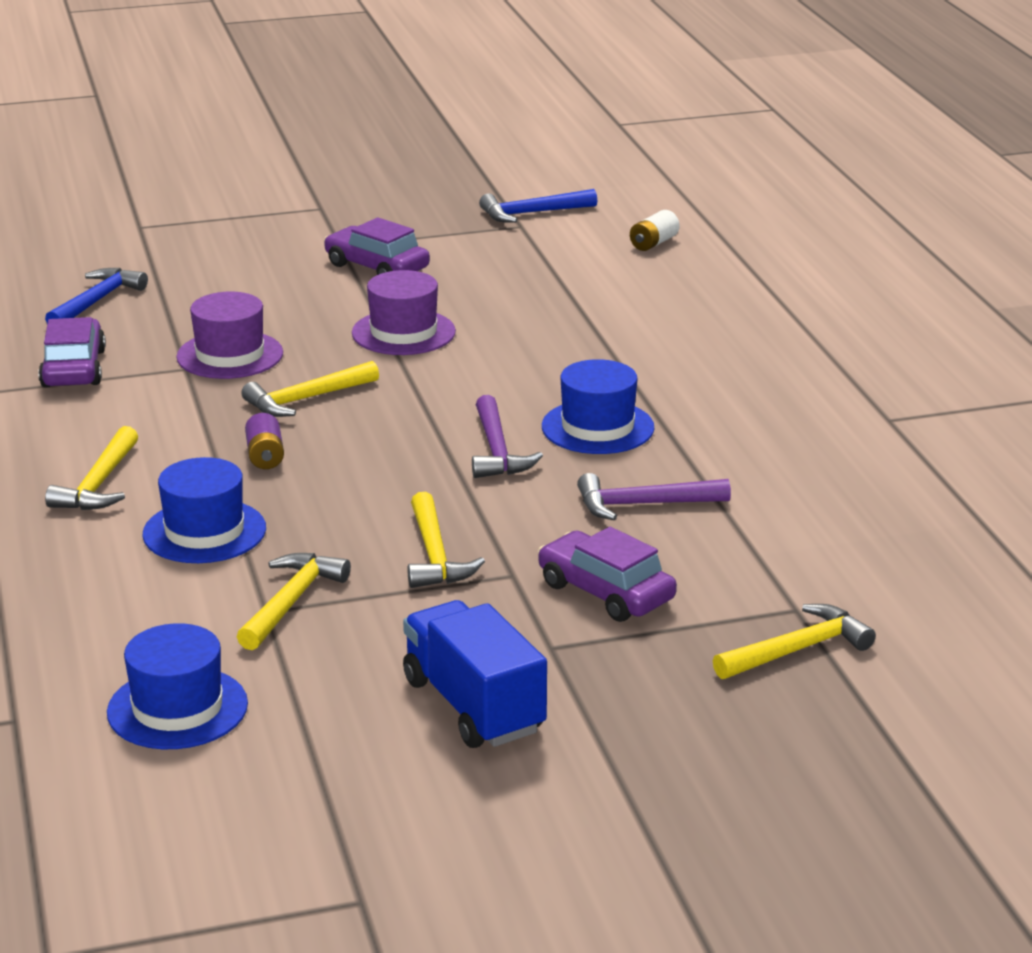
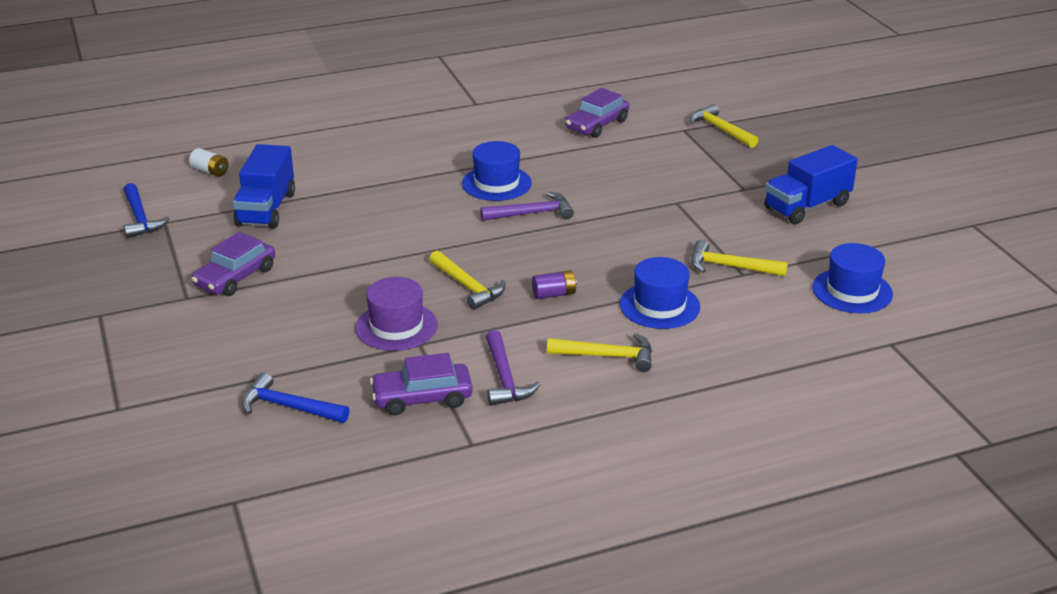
camera: 95 degrees left, 5 degrees up
(403, 332) = (357, 257): purple hat -> none
(435, 555) = (663, 226): yellow hammer -> none
(543, 278) = (266, 209): none -> blue truck
(605, 592) = (685, 176): purple car -> purple car (597, 125)
(643, 505) = (588, 168): purple hammer -> purple hammer (505, 378)

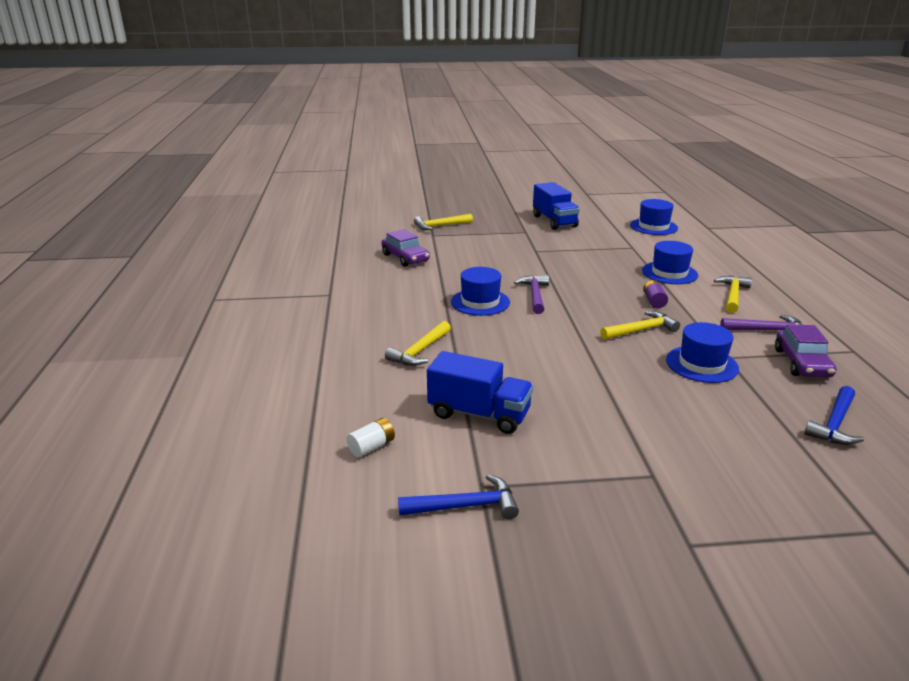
camera: 75 degrees left, 5 degrees down
(235, 277) = (614, 441): purple car -> none
(396, 326) = (701, 364): purple hat -> blue hat
(730, 267) = (623, 249): yellow hammer -> yellow hammer (420, 351)

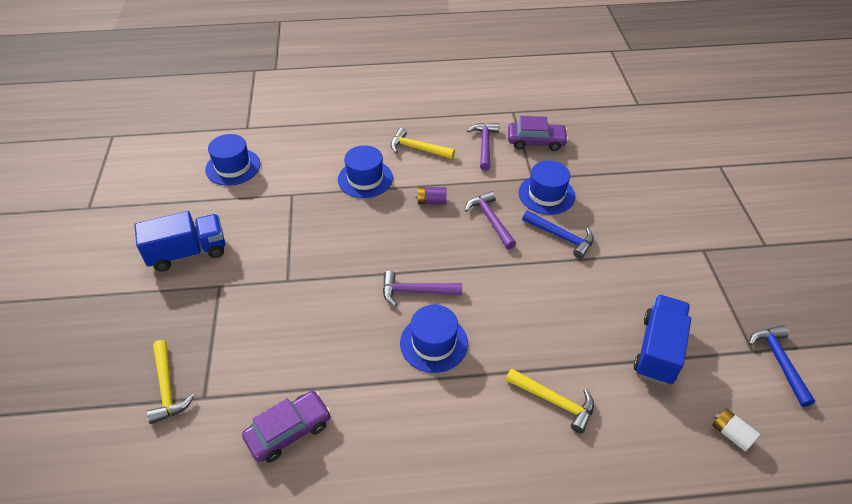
camera: 90 degrees left, 20 degrees up
(641, 330) = (490, 220): yellow hammer -> purple hammer
(834, 424) = (615, 149): blue hammer -> blue hammer (561, 237)

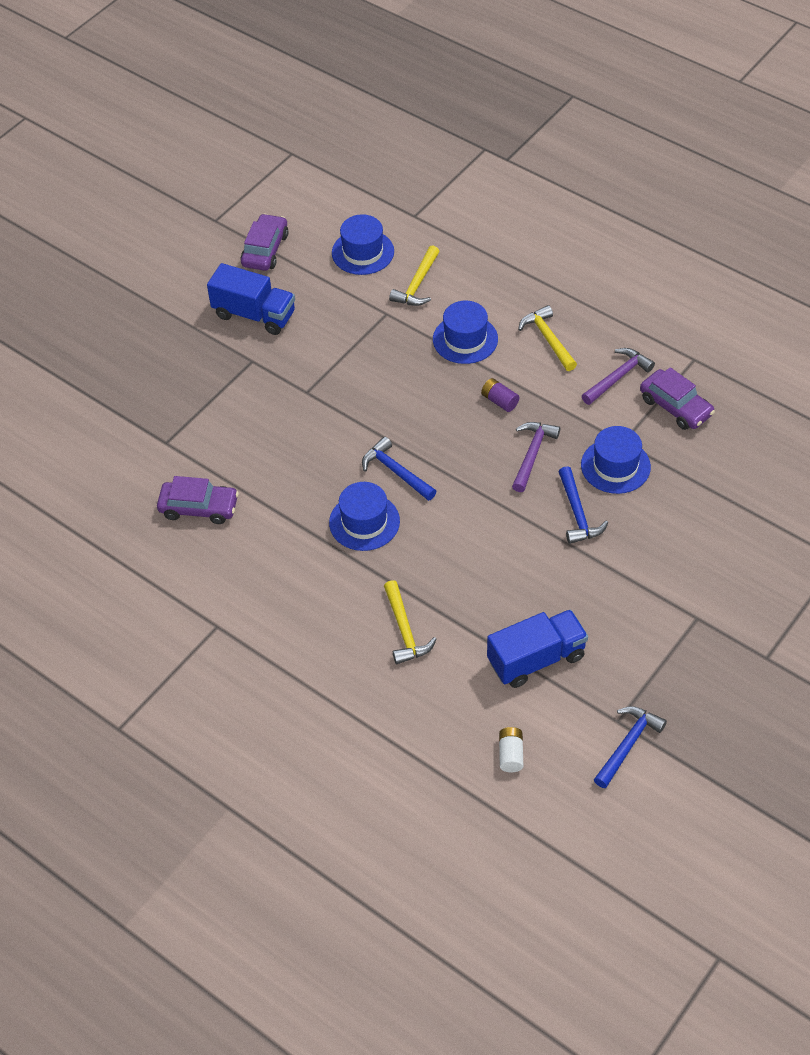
camera: 45 degrees right, 5 degrees up
(152, 205) = (265, 250): none -> purple car
(167, 388) = (148, 418): yellow hammer -> yellow hammer (417, 284)
(415, 291) = (396, 472): purple hammer -> blue hammer

